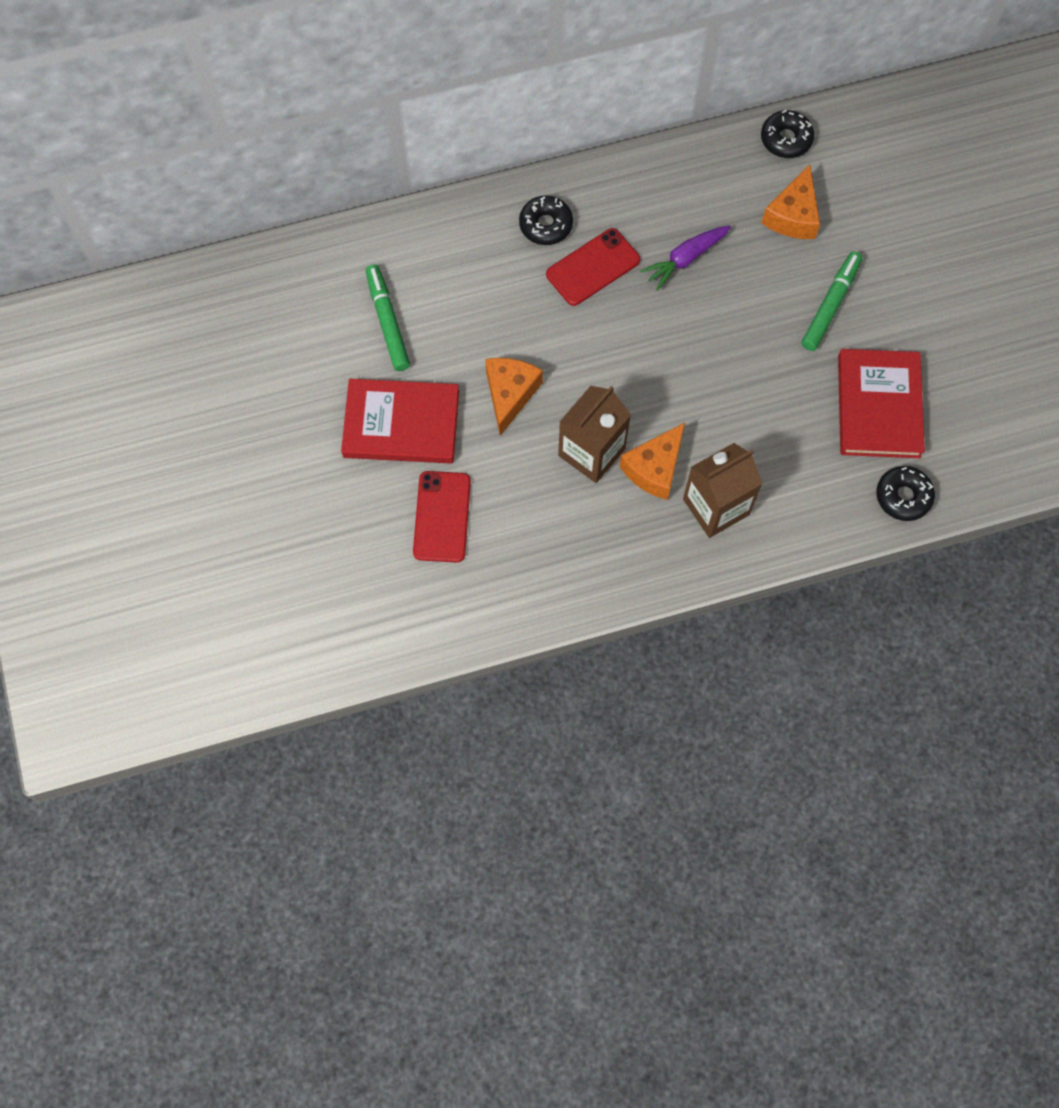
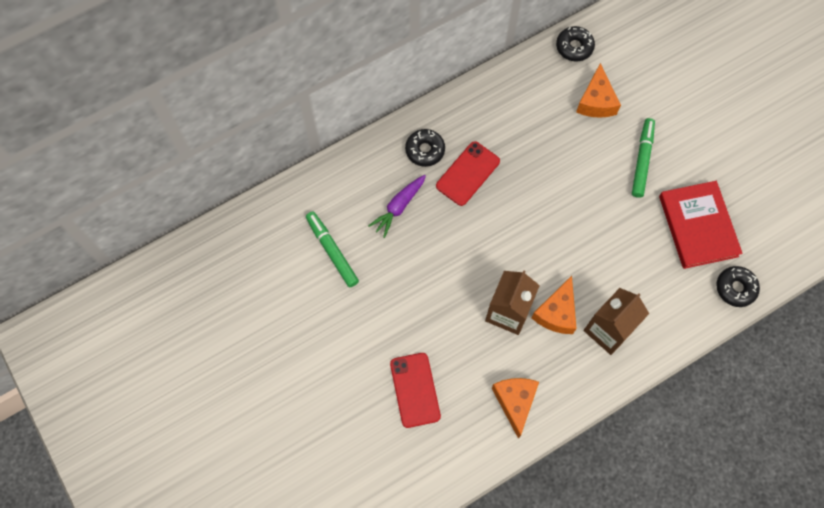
camera: 15 degrees left, 0 degrees up
(401, 424) = (364, 326): red book -> none
(510, 394) = (437, 284): orange cheese -> orange cheese (515, 402)
(685, 259) = (531, 151): purple carrot -> purple carrot (398, 207)

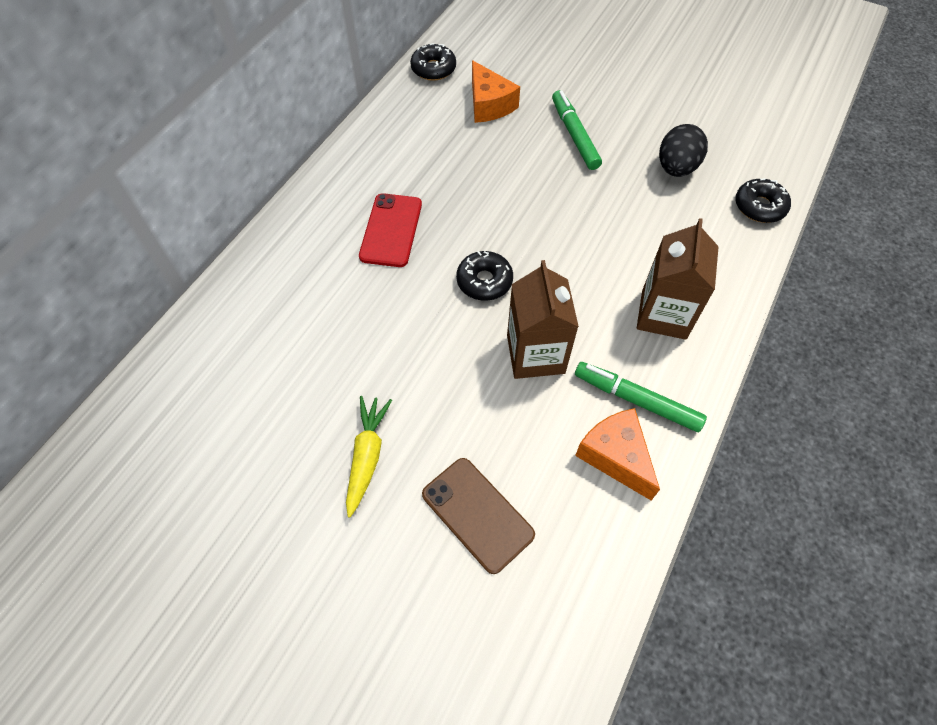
camera: 30 degrees left, 10 degrees down
(332, 251) = (263, 396): green marker -> green marker (636, 400)
(372, 321) = (367, 456): none -> yellow carrot
(398, 207) = (326, 303): purple carrot -> none
(415, 390) = (477, 514): red phone -> brown phone
(425, 150) = (324, 229): black donut -> black donut (484, 281)
(556, 312) = (592, 325): orange cheese -> none
(698, 226) = (676, 168): red book -> black egg

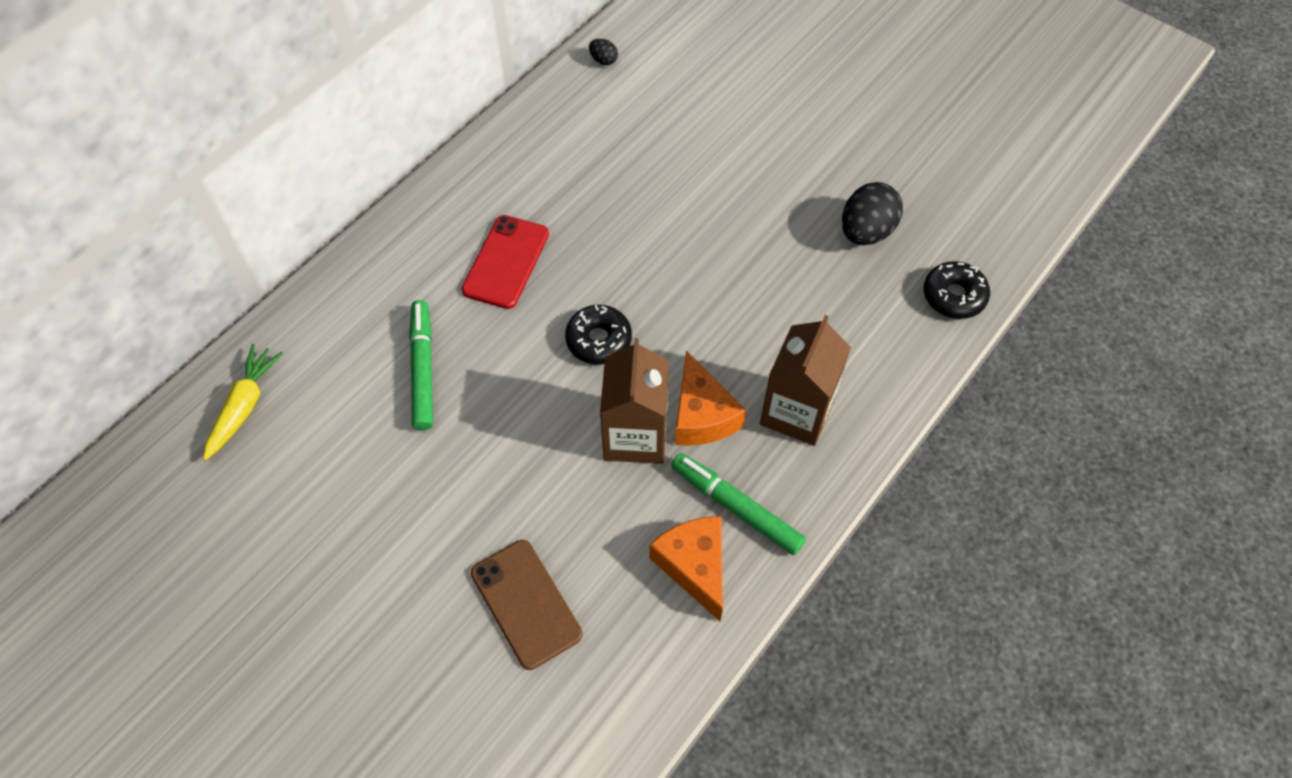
camera: 10 degrees right, 0 degrees up
(367, 456) = (422, 521): yellow carrot -> yellow carrot (244, 406)
(433, 69) = (603, 60): black donut -> black egg
(489, 104) = (659, 117): orange cheese -> orange cheese (701, 415)
(574, 135) = (753, 171): green marker -> green marker (423, 369)

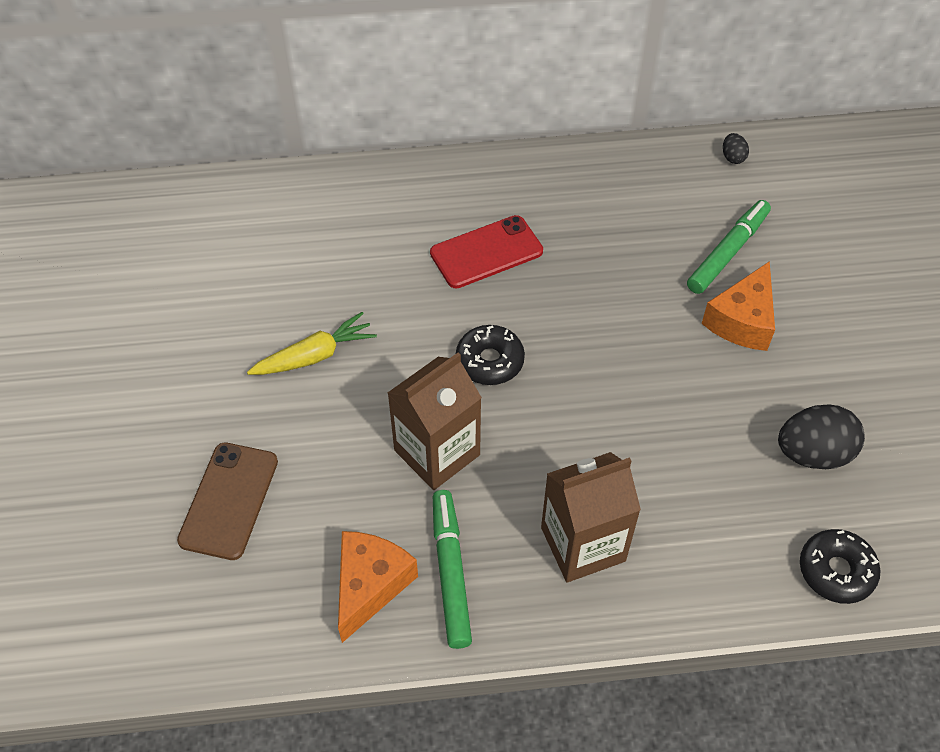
camera: 45 degrees right, 5 degrees down
(244, 406) = (210, 216): yellow carrot -> yellow carrot (315, 356)
(423, 369) = (345, 282): green marker -> green marker (728, 252)
(701, 415) = (503, 481): orange cheese -> orange cheese (742, 320)

